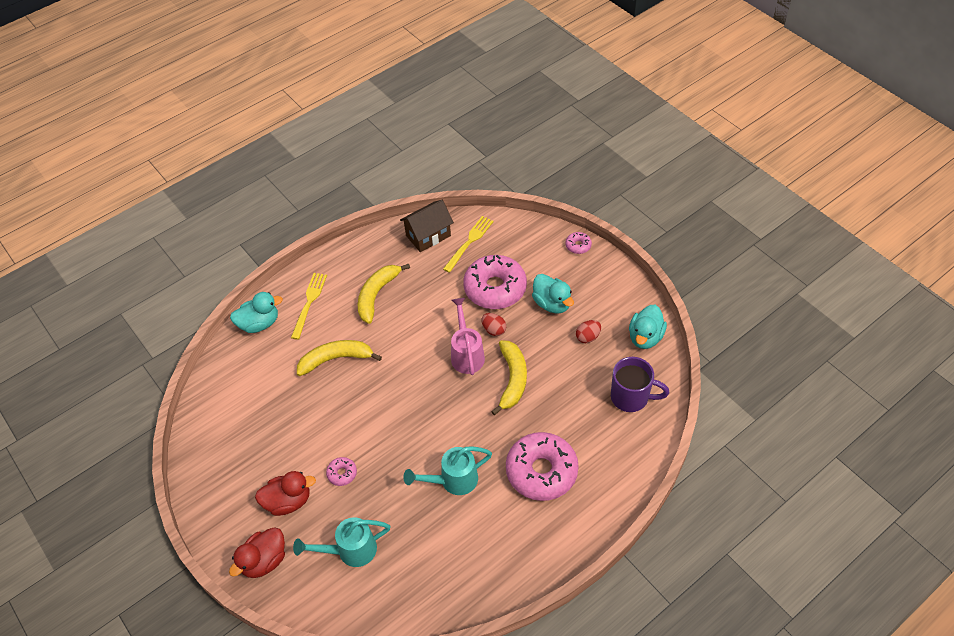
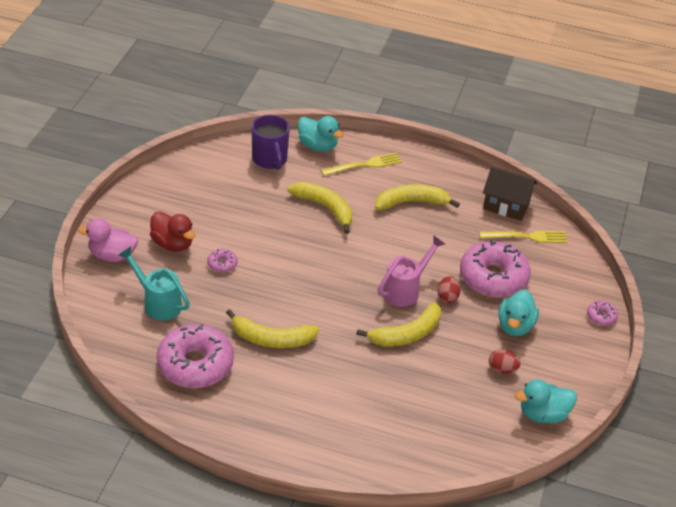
camera: 50 degrees right, 10 degrees down
(264, 561) = (112, 255): red duck -> pink duck
(453, 480) = (271, 339): turquoise watering can -> yellow banana
(541, 471) = (329, 397): pink donut -> pink donut (195, 364)
(631, 397) = (464, 431): purple mug -> purple mug (270, 160)

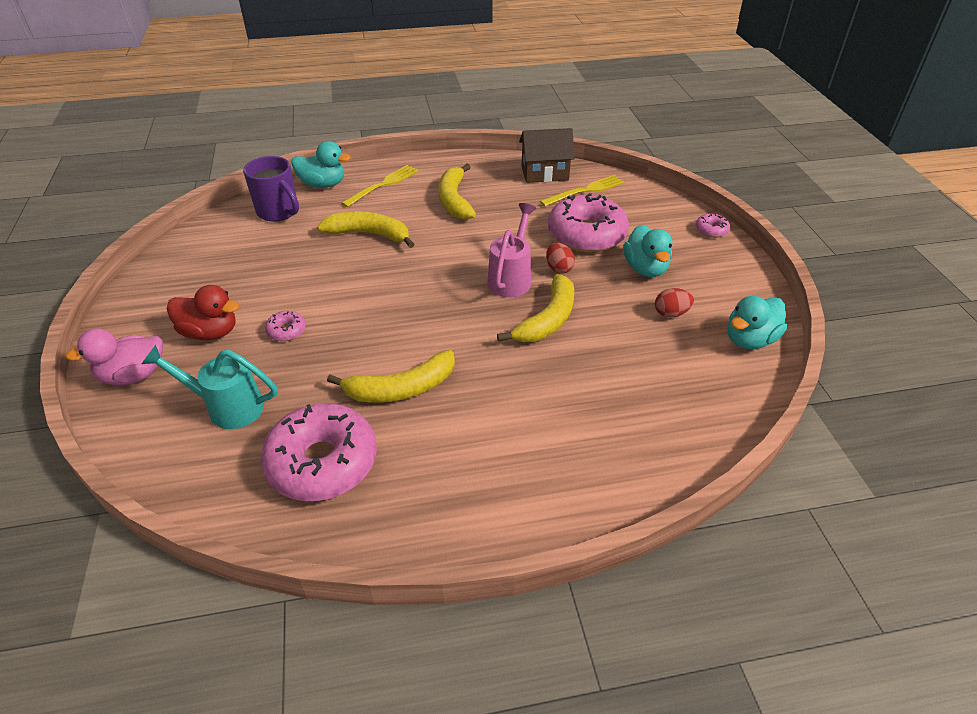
camera: 25 degrees left, 0 degrees up
(411, 202) = (454, 200): yellow banana -> yellow banana turned 60 degrees counterclockwise

